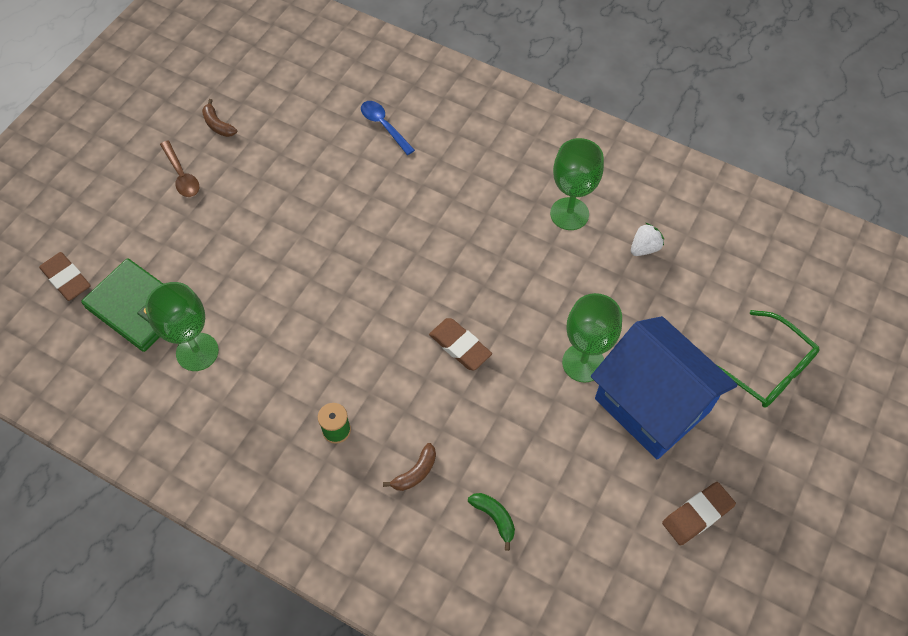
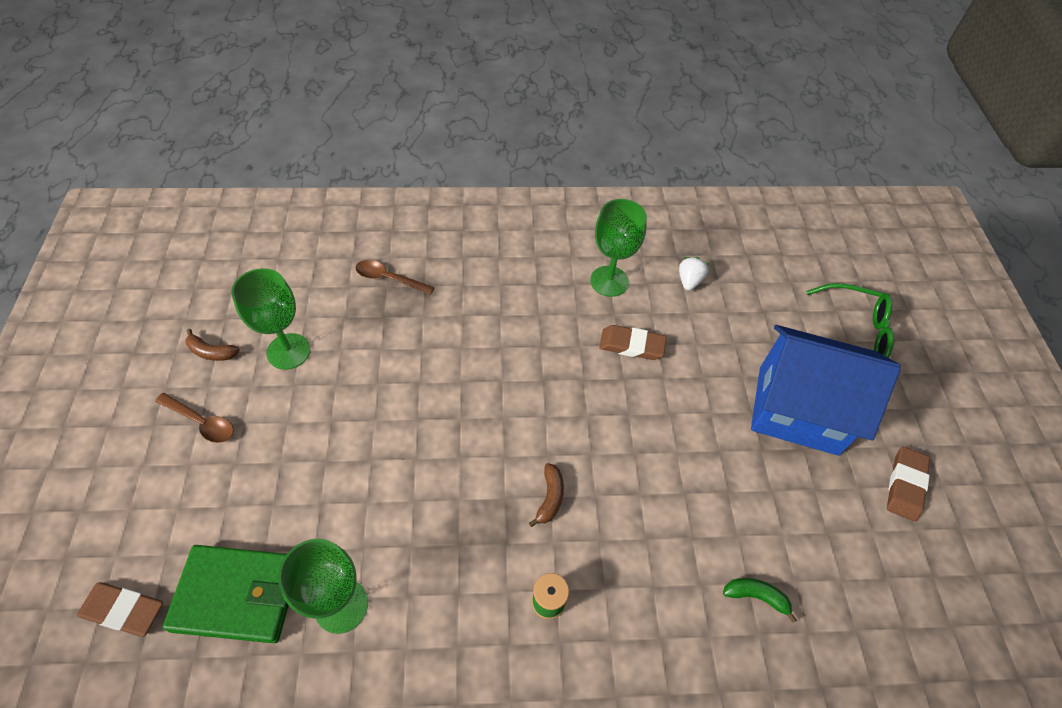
camera: 35 degrees left, 5 degrees down
(384, 126) = (389, 279): blue spoon -> brown spoon
(415, 472) = (654, 597): brown banana -> brown banana (550, 497)
(460, 346) = (604, 447): brown eraser -> brown eraser (631, 345)
(583, 363) = (717, 404): green goblet -> green goblet (288, 351)

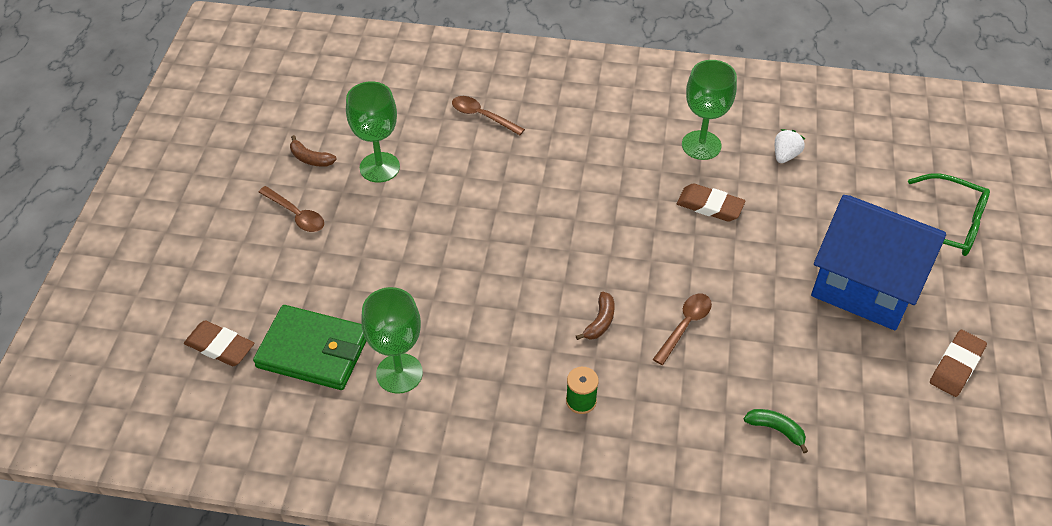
camera: 15 degrees right, 5 degrees down
(637, 487) = (685, 326): none -> brown spoon

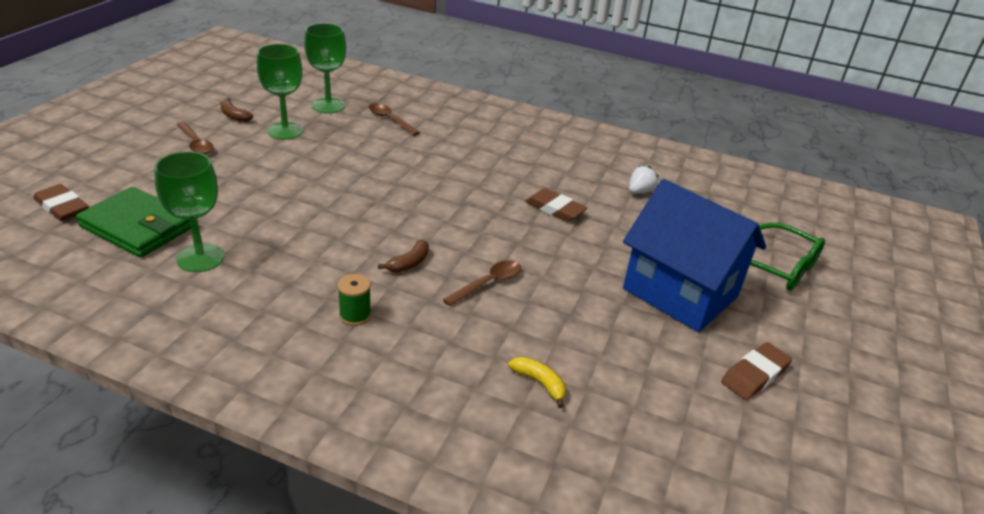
camera: 10 degrees right, 15 degrees down
(701, 145) = (566, 171): green goblet -> green goblet (328, 106)
(776, 430) = (539, 383): green banana -> yellow banana

